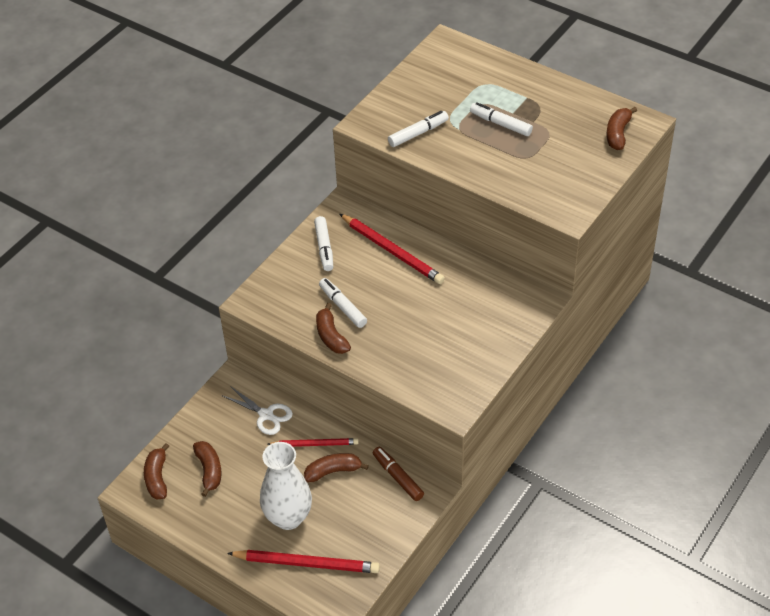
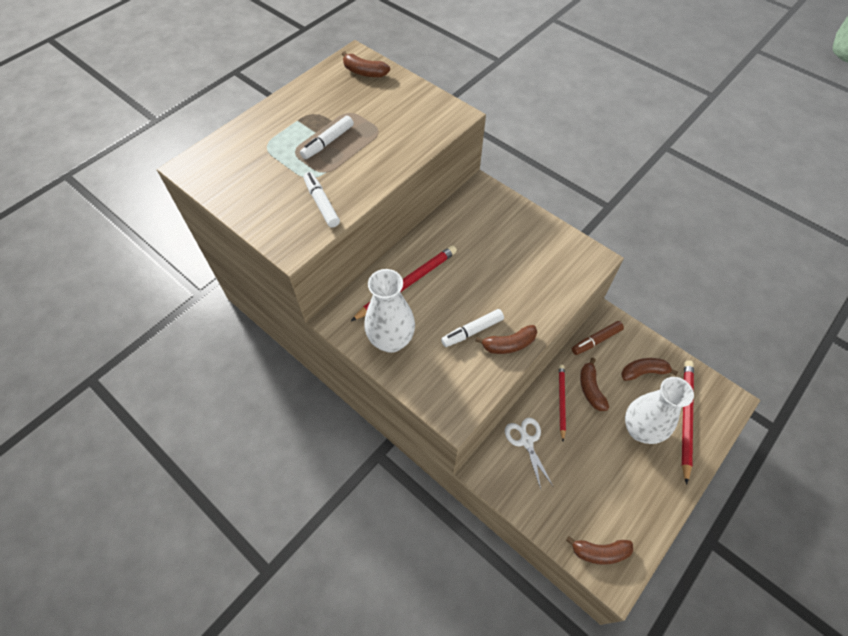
camera: 85 degrees left, 10 degrees up
(209, 470) = (590, 498): brown banana -> brown banana (643, 372)
(266, 415) = (526, 441): white scissors -> white scissors turned 60 degrees counterclockwise
(324, 248) = (391, 340): white marker -> white vase

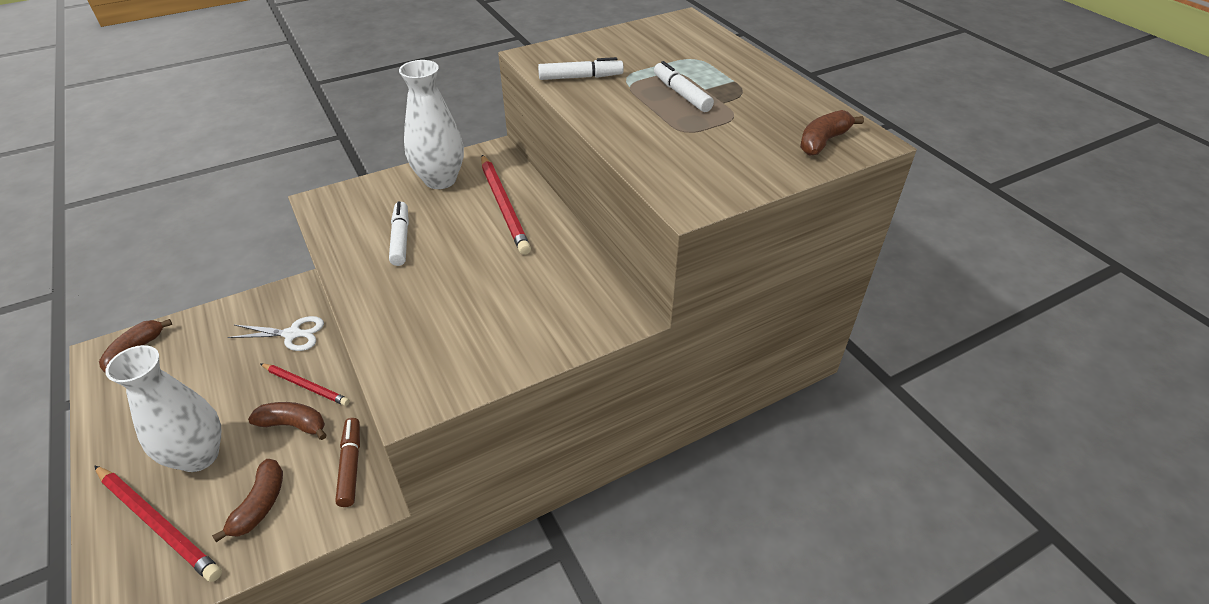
camera: 110 degrees right, 15 degrees down
(509, 344) = (358, 263): brown banana -> none

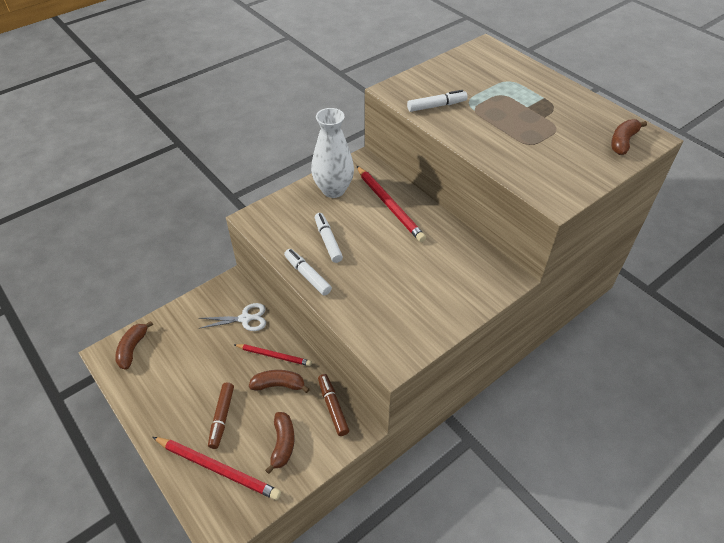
camera: 10 degrees left, 5 degrees up
(199, 456) = (222, 417): white vase -> brown marker
(681, 94) = (513, 113): white marker -> white marker (307, 275)

